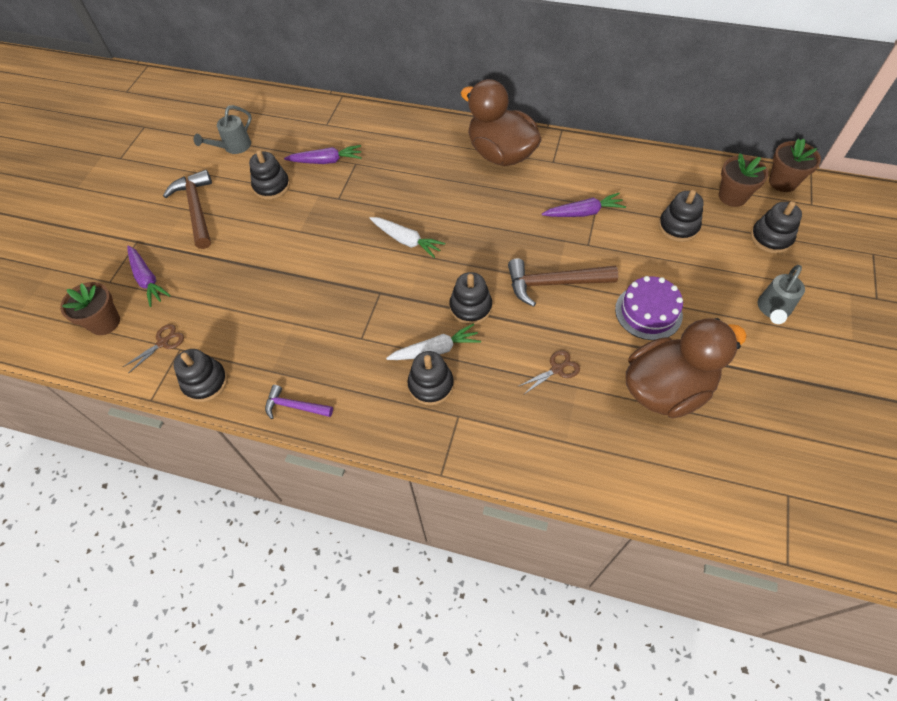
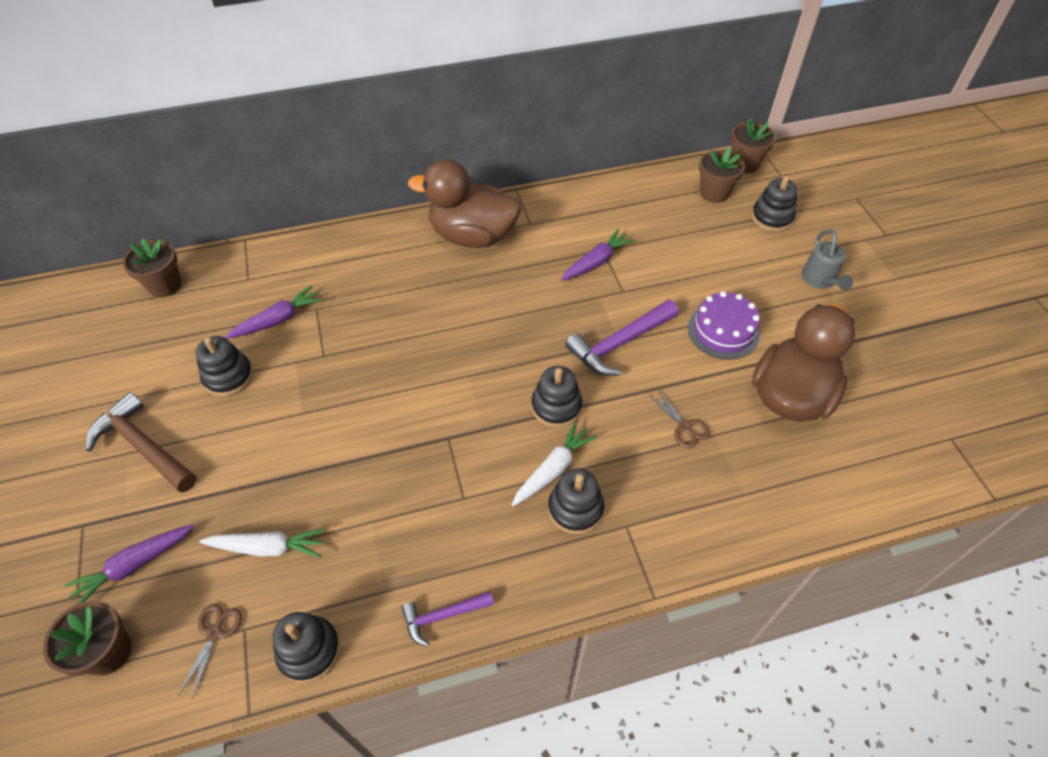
camera: 35 degrees left, 5 degrees down
(147, 279) = (134, 565): purple carrot -> purple carrot turned 120 degrees clockwise
(234, 147) = (142, 351): grey watering can -> none
(273, 108) = (165, 285): none -> brown flower pot
(406, 240) = (437, 368): white carrot -> white carrot (268, 547)
(554, 283) = (619, 343): brown hammer -> purple hammer
(557, 369) = (684, 427): brown scissors -> brown scissors turned 120 degrees clockwise
(678, 227) = (690, 239): black stacking toy -> none

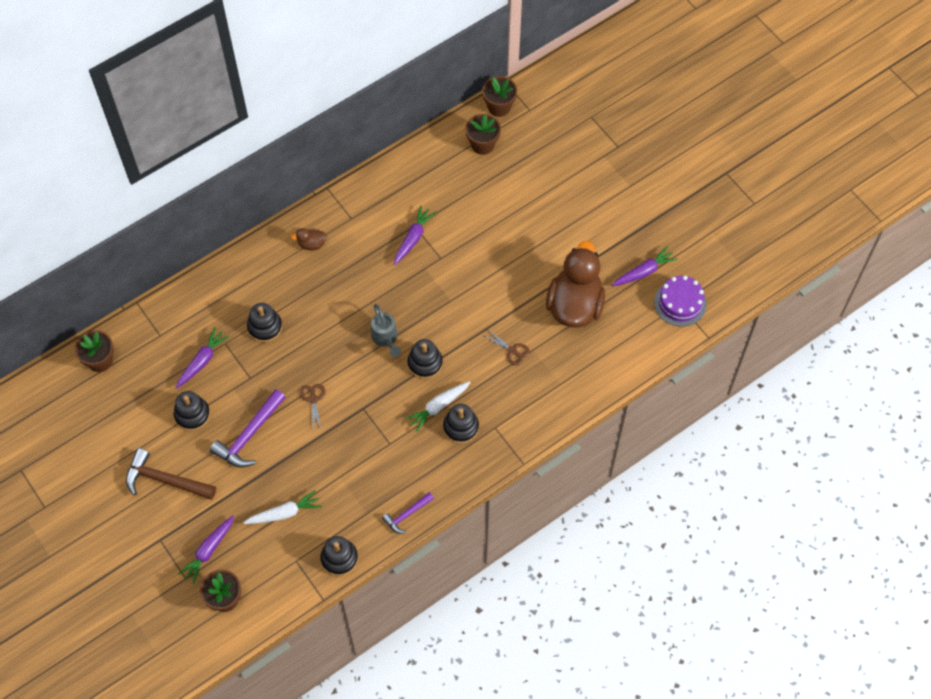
camera: 20 degrees left, 10 degrees up
(215, 633) = (280, 569): brown scissors -> brown scissors (313, 399)
(472, 236) = (311, 244): brown duck -> brown duck, size x0.40
(553, 469) = (438, 407): white carrot -> white carrot turned 150 degrees counterclockwise
(619, 343) = (451, 302): purple hammer -> purple hammer (249, 435)
(723, 331) = (519, 269): purple cake -> purple cake (680, 303)
(772, 217) = (531, 156): black stacking toy -> black stacking toy (265, 327)
(820, 280) = (577, 204): grey watering can -> grey watering can (386, 338)
(901, 382) = (644, 272): none -> purple carrot

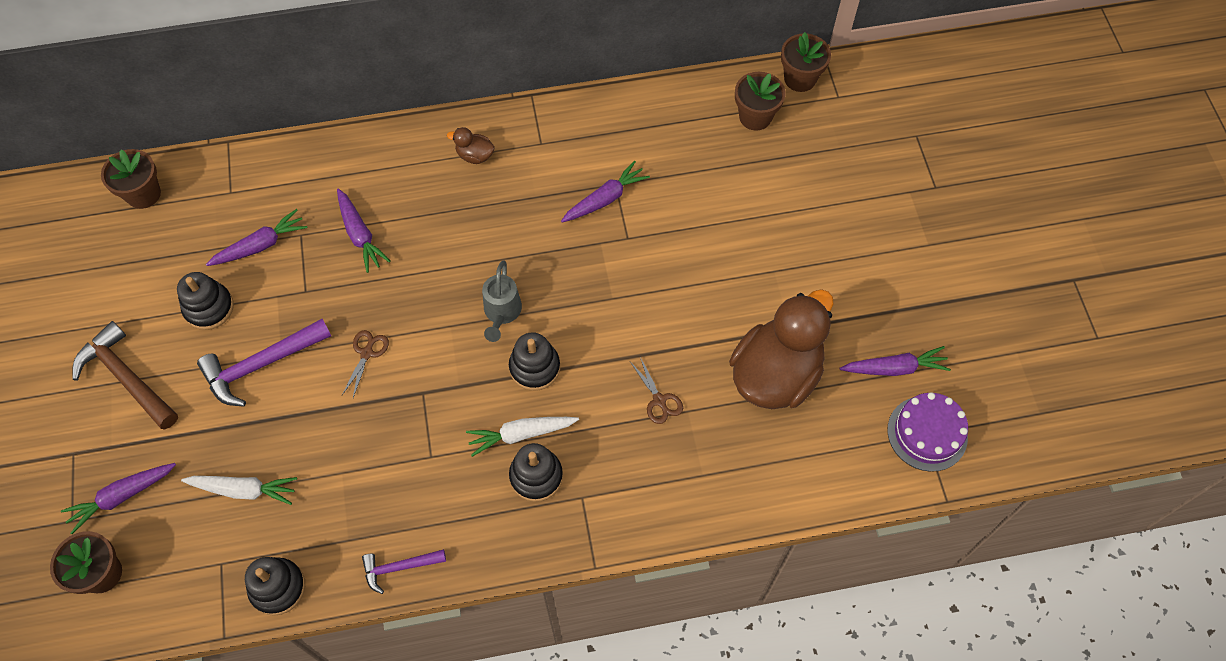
camera: 25 degrees right, 0 degrees up
(265, 327) = (360, 235): black stacking toy -> purple carrot

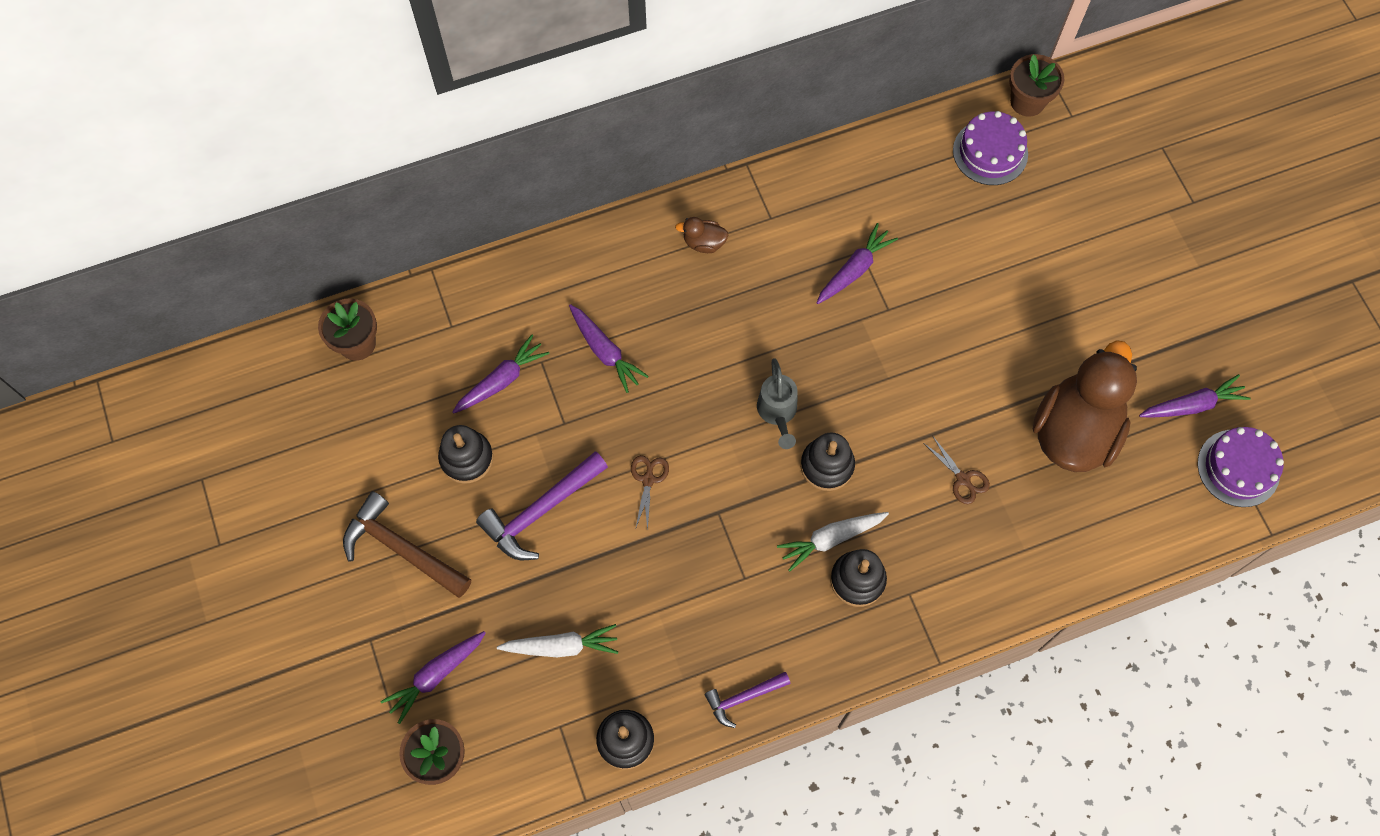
camera: 10 degrees left, 5 degrees up
(755, 117) = (990, 152): brown flower pot -> purple cake

